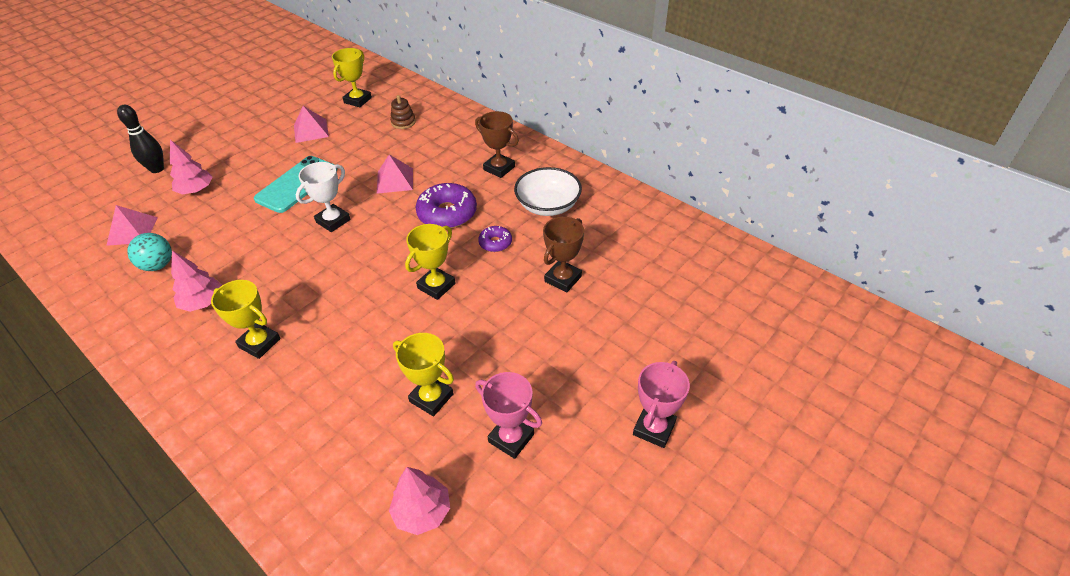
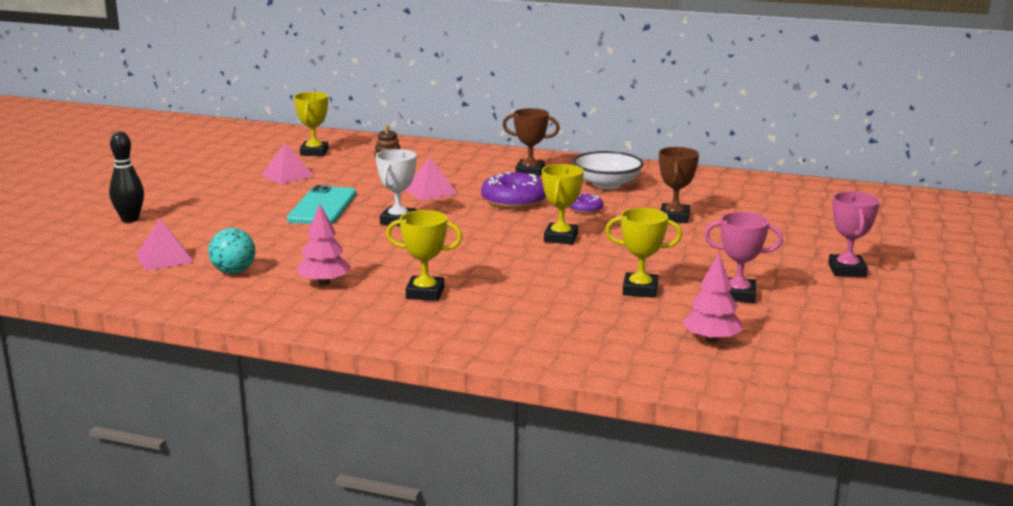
camera: 25 degrees left, 25 degrees down
(196, 190) = (204, 225): pink tree -> none

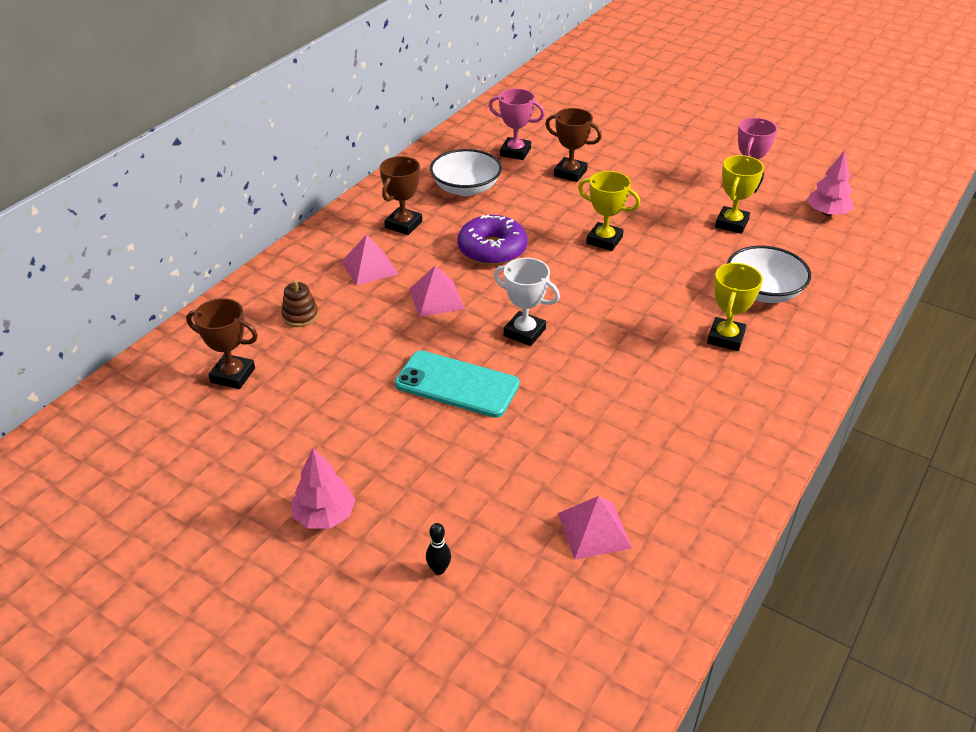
camera: 75 degrees left, 20 degrees up
(130, 219) = (439, 569): black bowling pin -> black bowling pin, size x0.54
(233, 272) = (650, 469): turquoise ball -> none
(287, 175) = (320, 406): pink pyramid -> pink pyramid (369, 267)
(314, 152) = (233, 375): yellow trophy -> brown trophy
(324, 283) = (692, 401): pink tree -> pink tree (324, 516)
(515, 308) = (763, 292): none -> white bowl
(585, 209) = (532, 213): purple donut -> none
(847, 270) = (705, 129): pink trophy -> pink trophy (515, 152)

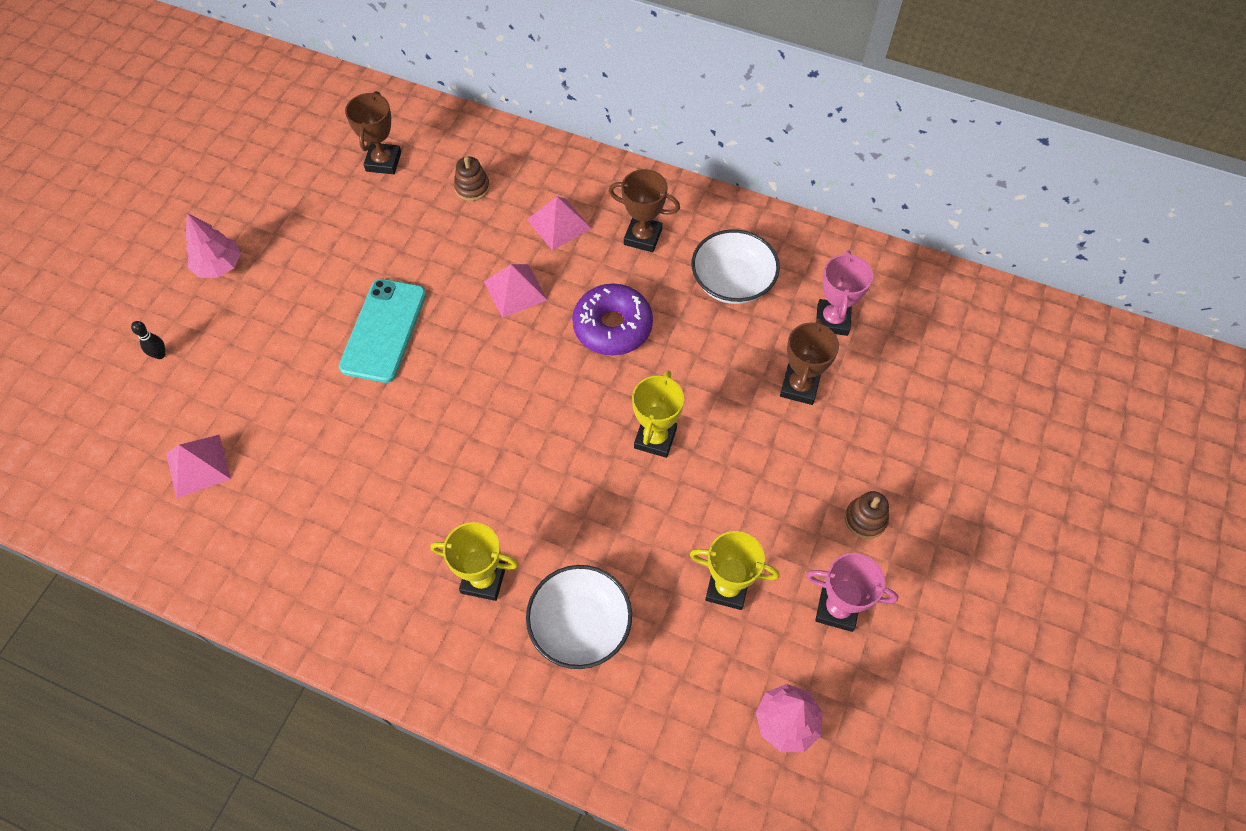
camera: 80 degrees right, 20 degrees up
(524, 332) = (469, 376): white trophy -> none
(680, 163) = (865, 519): none -> brown stacking toy

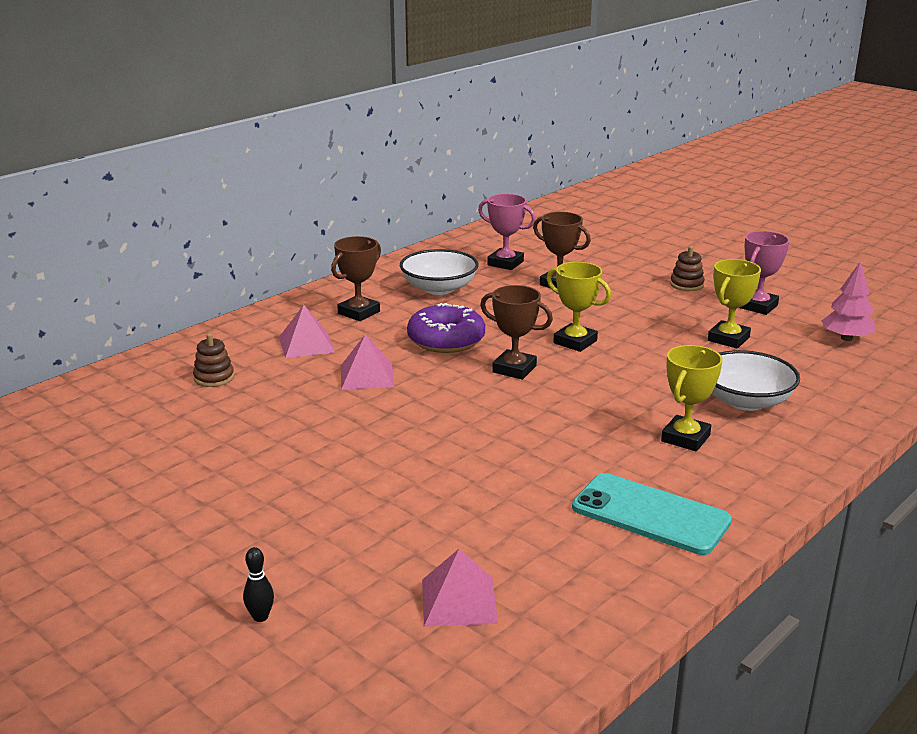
camera: 70 degrees left, 35 degrees down
(219, 266) = (155, 552): pink tree -> none
(383, 162) = (118, 421): brown trophy -> brown trophy (514, 369)
(383, 330) = (356, 451): turquoise phone -> turquoise phone (650, 514)

